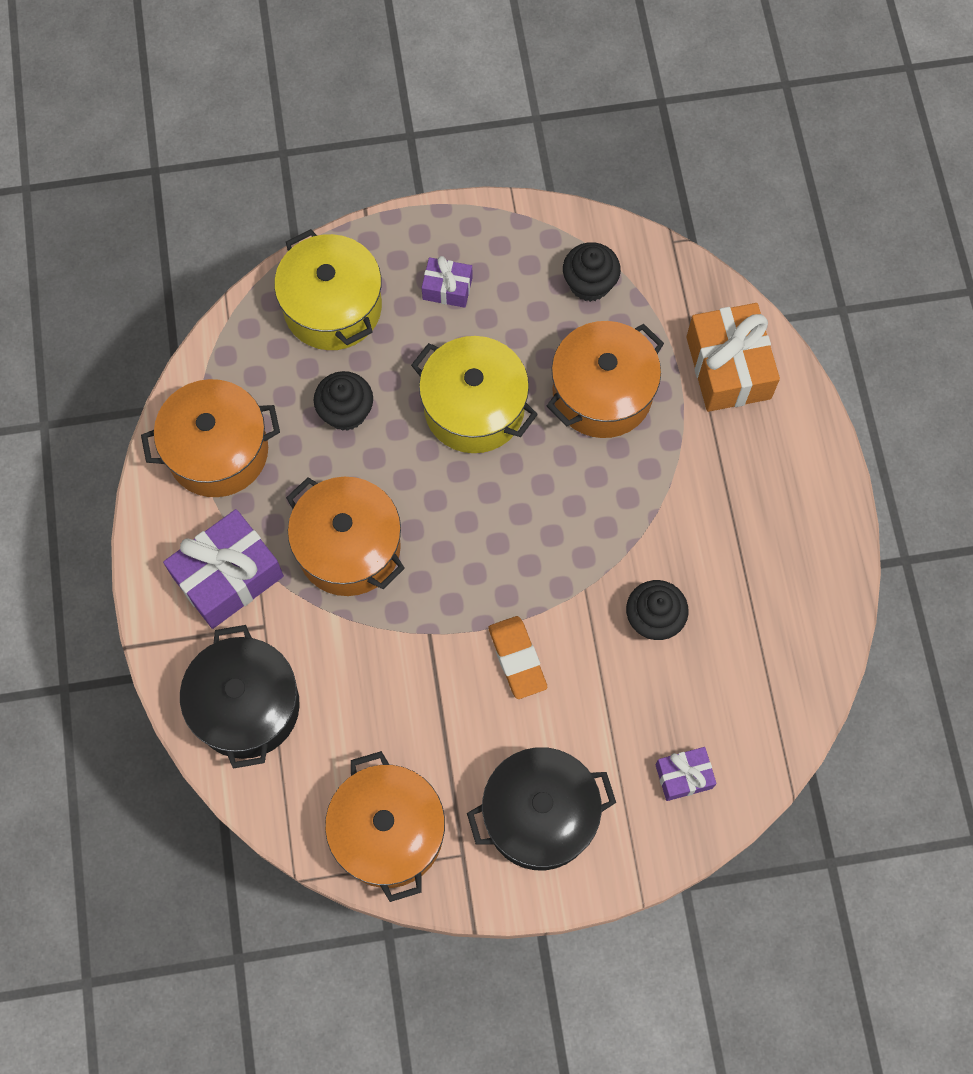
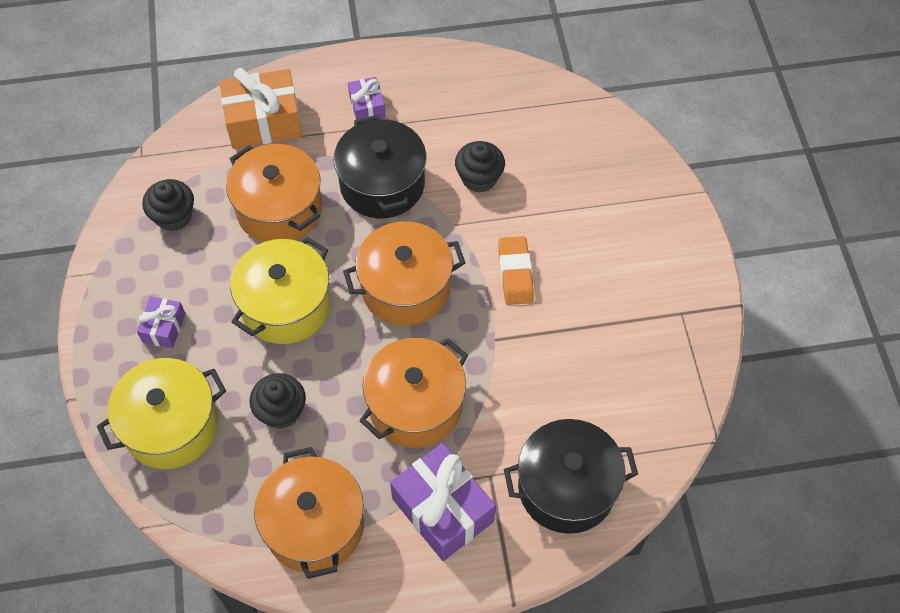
camera: 90 degrees left, 10 degrees down
(388, 833) = (669, 368): orange pot -> orange pot (405, 288)
(517, 659) = (515, 273): orange eraser -> orange eraser turned 75 degrees counterclockwise
(539, 815) = (644, 258): black pot -> black pot (382, 184)
(683, 776) = (605, 162): purple gift -> purple gift (367, 107)

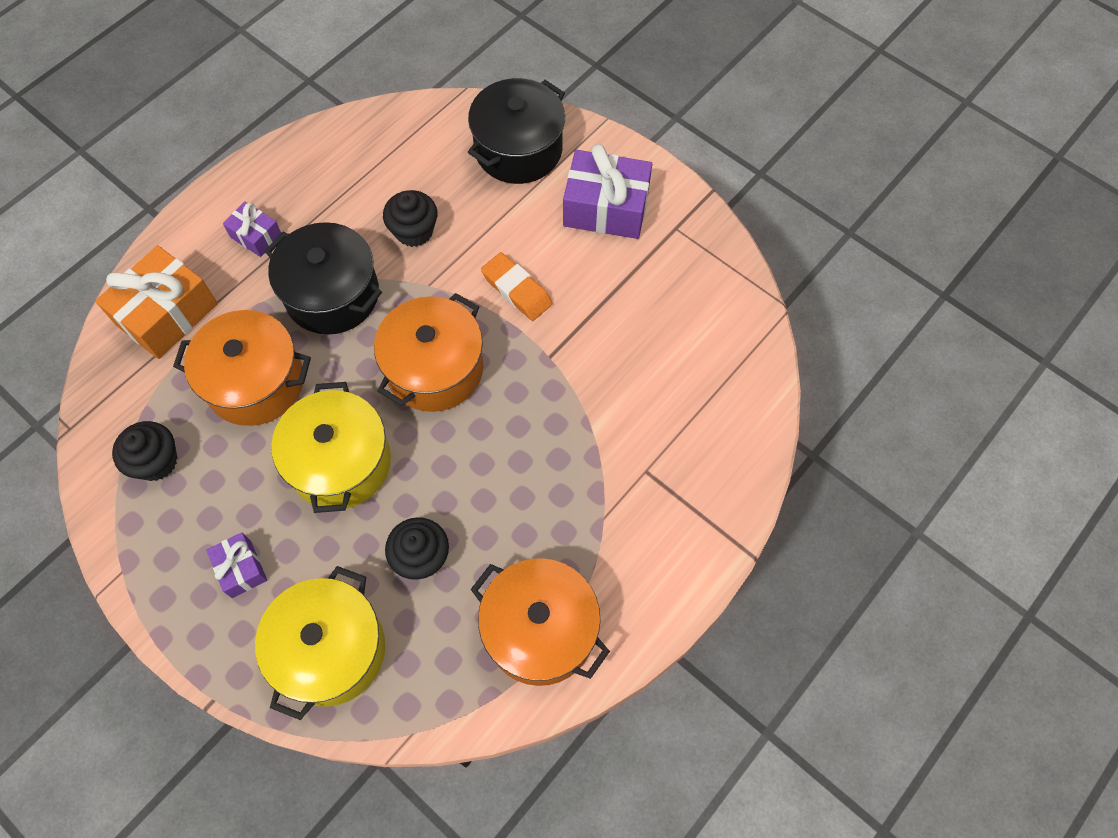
camera: 40 degrees left, 5 degrees up
(415, 405) = (533, 461): orange pot -> none
(442, 510) = (633, 529): purple gift -> purple gift (606, 208)
(566, 487) = (713, 433): black pot -> black pot (518, 149)

